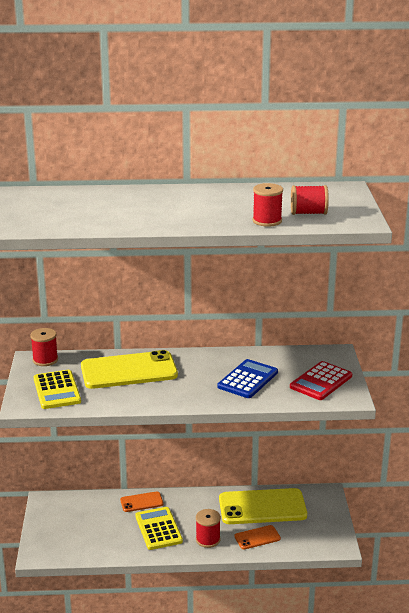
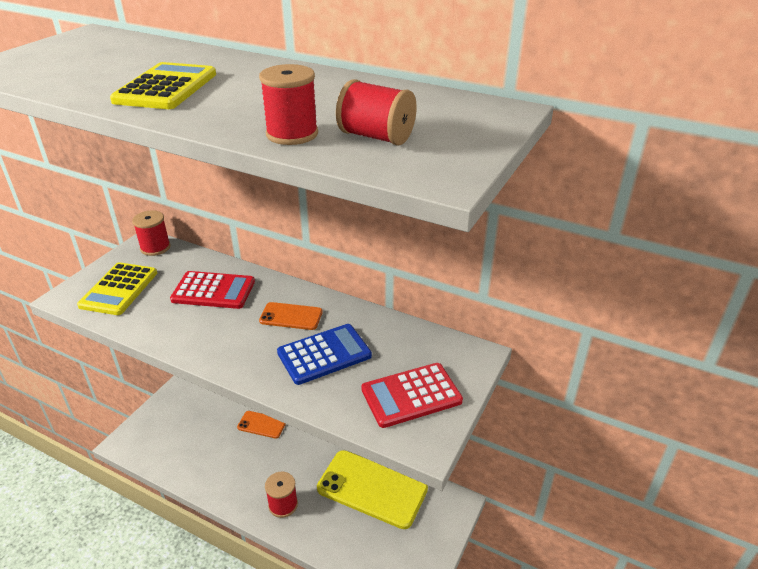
camera: 30 degrees right, 10 degrees up
(129, 371) = (213, 291): yellow phone -> red calculator
(158, 529) = (249, 466): yellow calculator -> yellow calculator (166, 87)
(257, 537) = (334, 528): orange phone -> orange phone (291, 316)

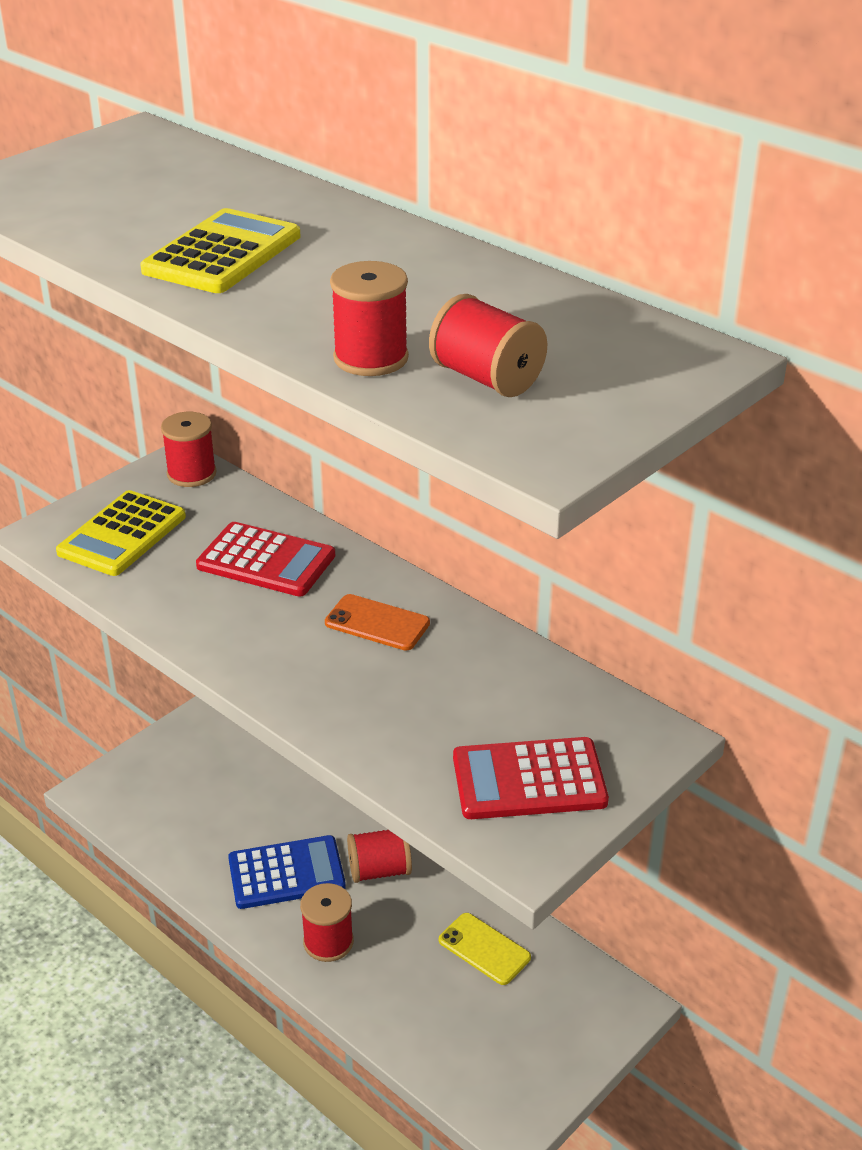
camera: 15 degrees right, 0 degrees up
(262, 425) = (324, 806): orange phone -> none
(302, 455) = (380, 870): none -> red spool
(324, 354) = (412, 692): blue calculator -> blue calculator (286, 873)
(372, 489) = (484, 949): yellow phone -> yellow phone, size x0.48

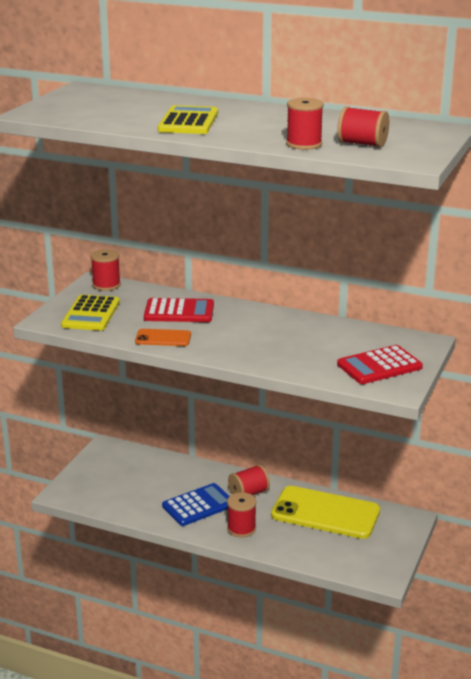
camera: 20 degrees left, 10 degrees down
(377, 623) = (258, 325): orange phone -> orange phone (163, 338)
(484, 949) = (325, 513): yellow phone -> yellow phone, size x2.06

